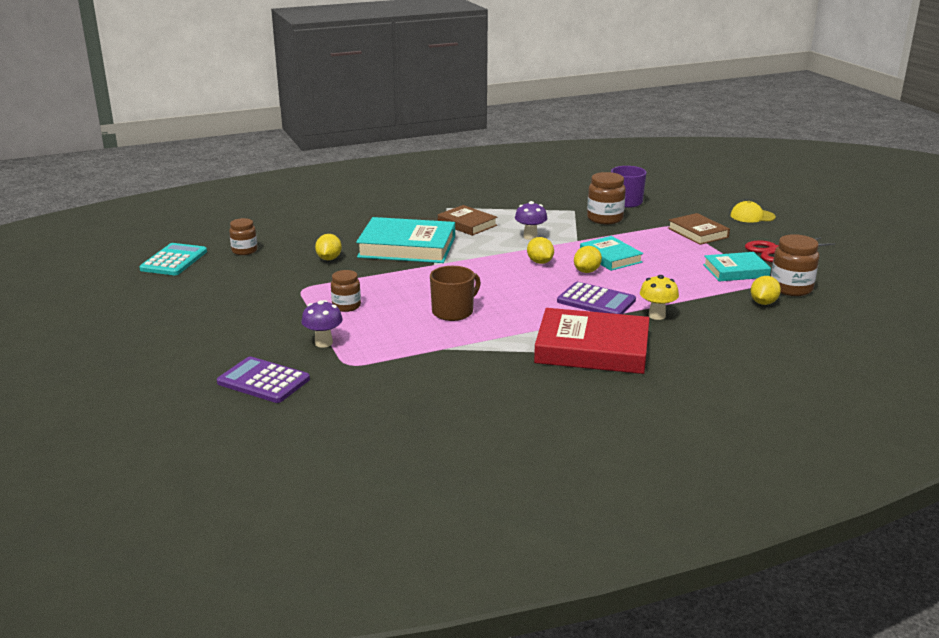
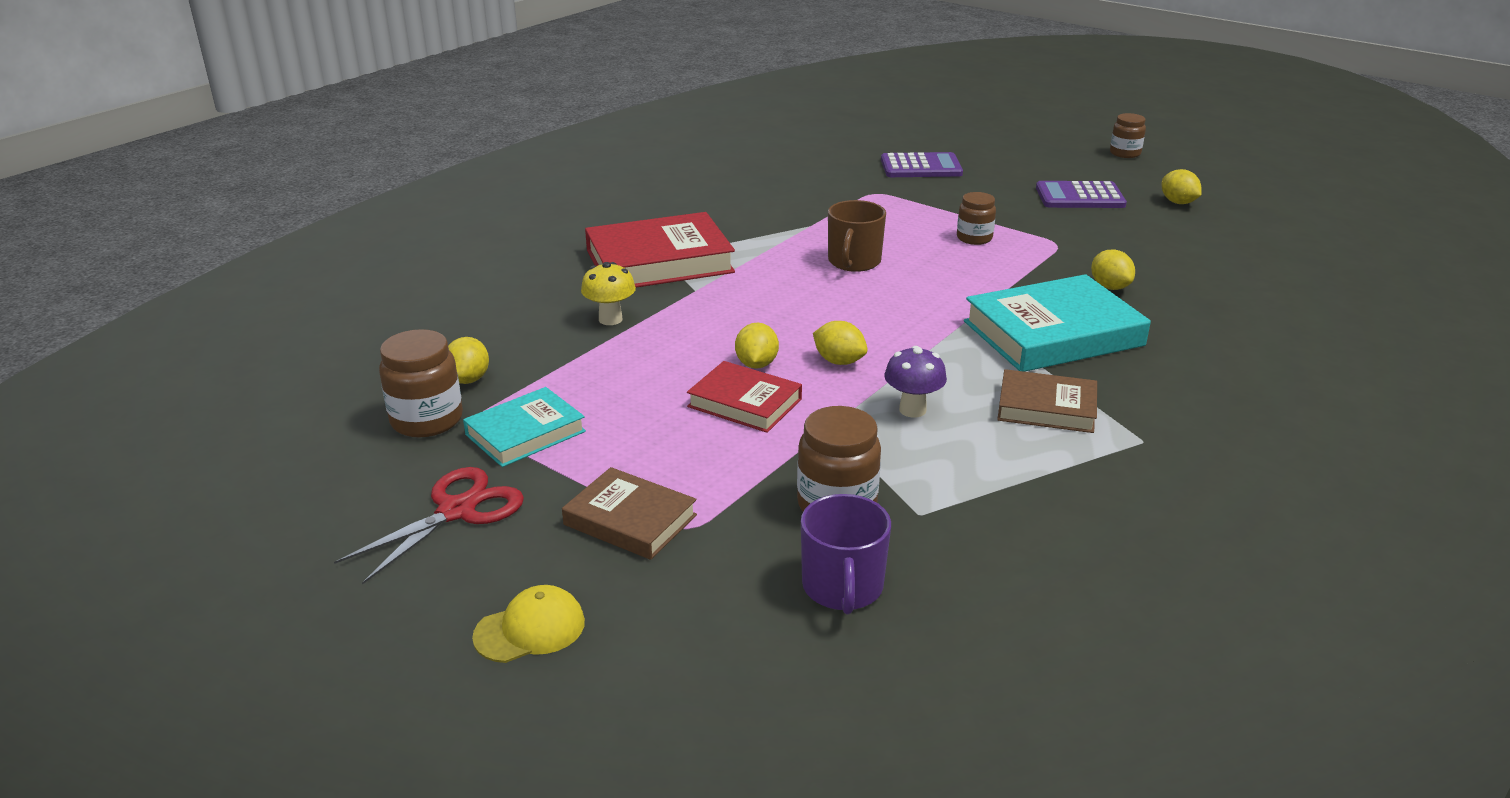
camera: 150 degrees right, 5 degrees up
(158, 293) = (1178, 202): none -> yellow lemon
(174, 260) = (1262, 236): turquoise calculator -> none
(244, 251) = (1226, 269): brown jar -> brown jar (1125, 153)
(323, 343) = (929, 202): purple mushroom -> none
(596, 301) = (702, 319): purple calculator -> purple calculator (1080, 197)
(610, 257) = (745, 403): turquoise book -> red book

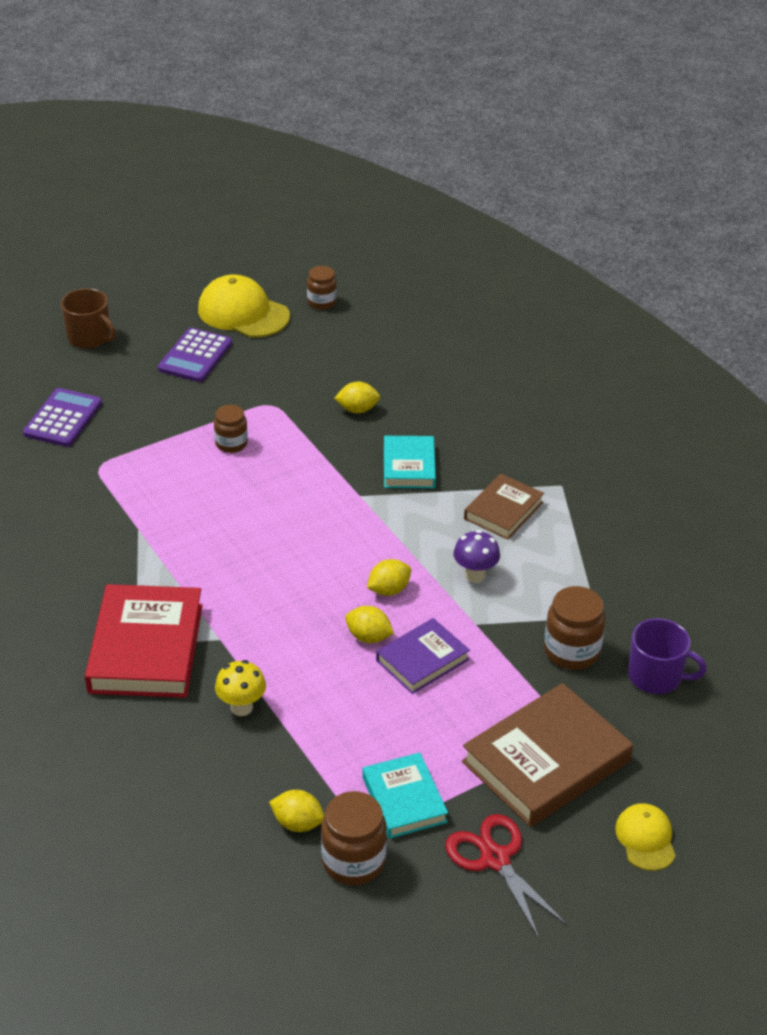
camera: 70 degrees left, 10 degrees up
(630, 520) = (546, 761): brown book -> brown book, size x1.71
(745, 403) = (422, 660): red book -> purple book
(854, 262) = (228, 526): brown mug -> brown mug (89, 337)
(1053, 333) = (409, 466): turquoise book -> turquoise book, size x0.58
(1125, 153) = (129, 295): brown jar -> brown jar (322, 302)
(1178, 202) = (243, 313): yellow lemon -> yellow cap

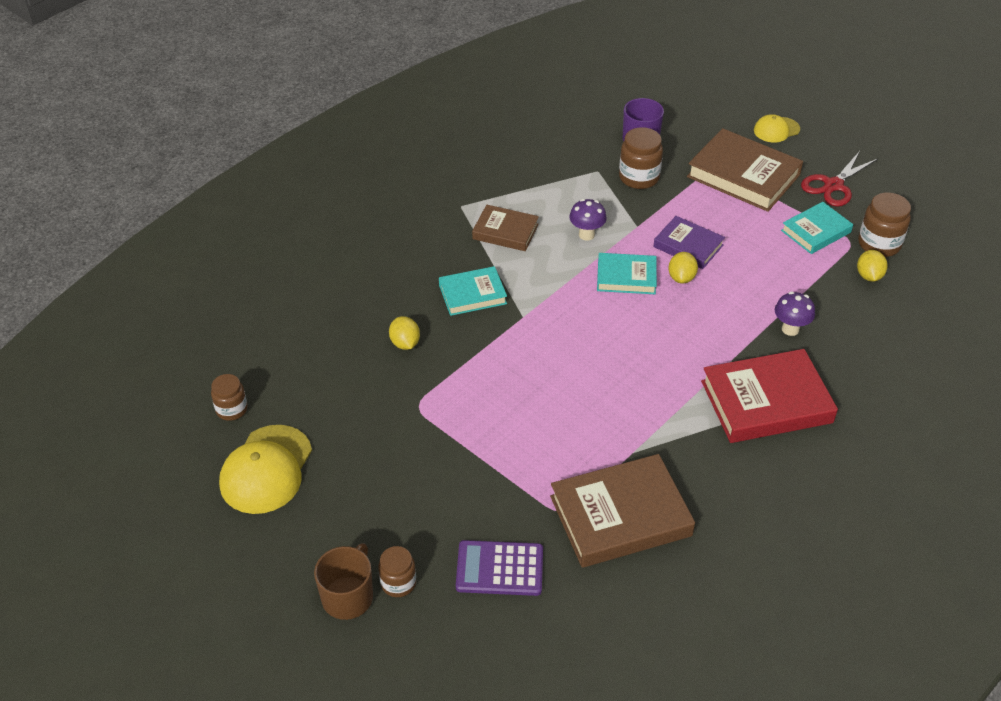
camera: 105 degrees left, 5 degrees up
(70, 501) = (620, 516): none -> brown book
(195, 356) = (356, 488): purple calculator -> none
(231, 444) = (488, 419): brown jar -> brown jar (398, 583)
(241, 707) = (790, 329): yellow mushroom -> purple mushroom
(388, 590) = (626, 277): yellow lemon -> turquoise book

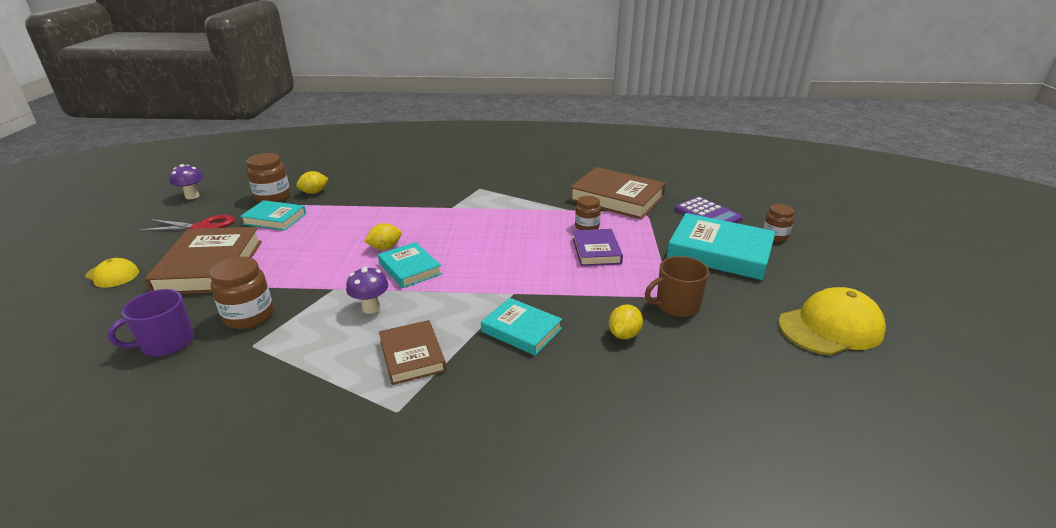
camera: 130 degrees left, 15 degrees down
(231, 409) = (839, 386): brown jar -> brown jar (587, 227)
(348, 596) = (813, 246): brown mug -> brown mug (676, 305)
(427, 503) = (719, 252): none -> turquoise book
(688, 246) = (340, 258): purple book -> purple book (596, 251)
(766, 402) = (473, 189): red book -> none
(790, 329) = (398, 199): purple mushroom -> purple mushroom (192, 196)

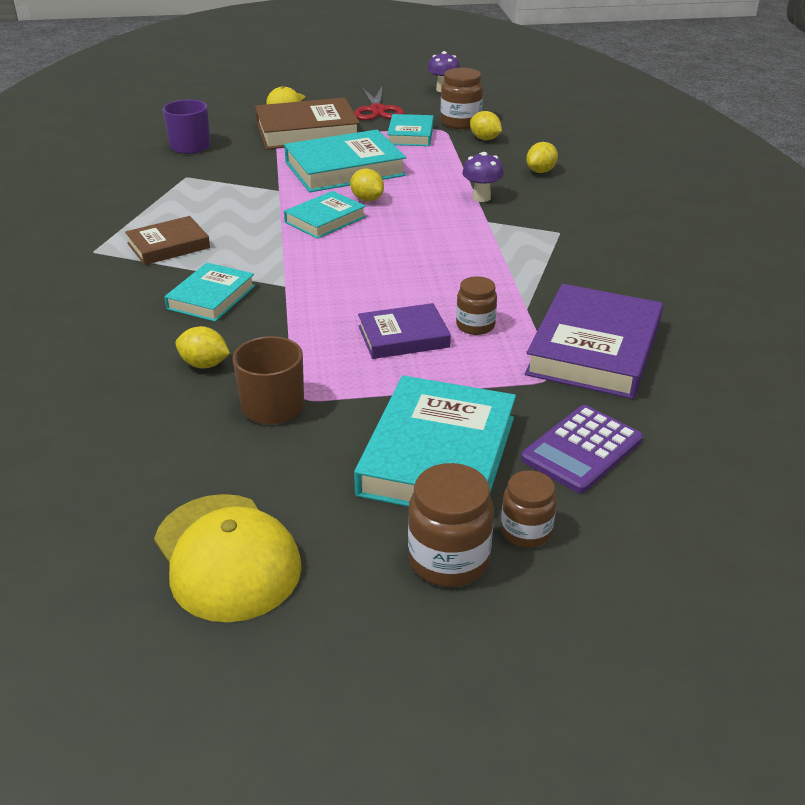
camera: 80 degrees right, 5 degrees up
(249, 316) = (228, 165): brown jar -> brown jar (448, 560)
(317, 253) = (344, 169): none -> turquoise book
(371, 308) = (246, 213): purple mushroom -> purple mushroom (481, 198)
(388, 181) = (540, 171): none -> yellow lemon
(617, 198) = (594, 349): brown book -> purple book

